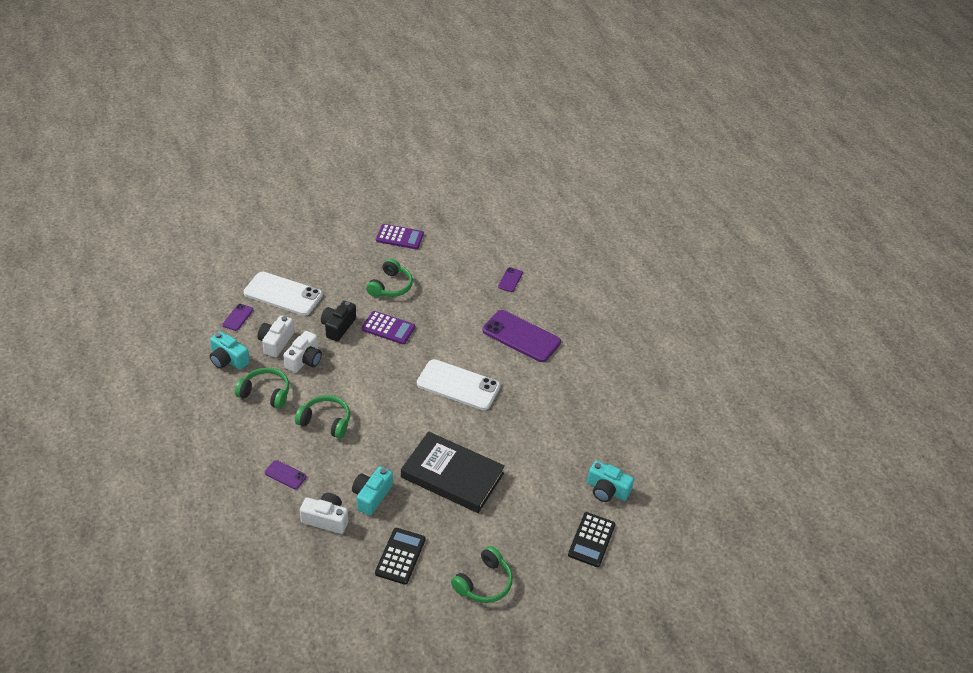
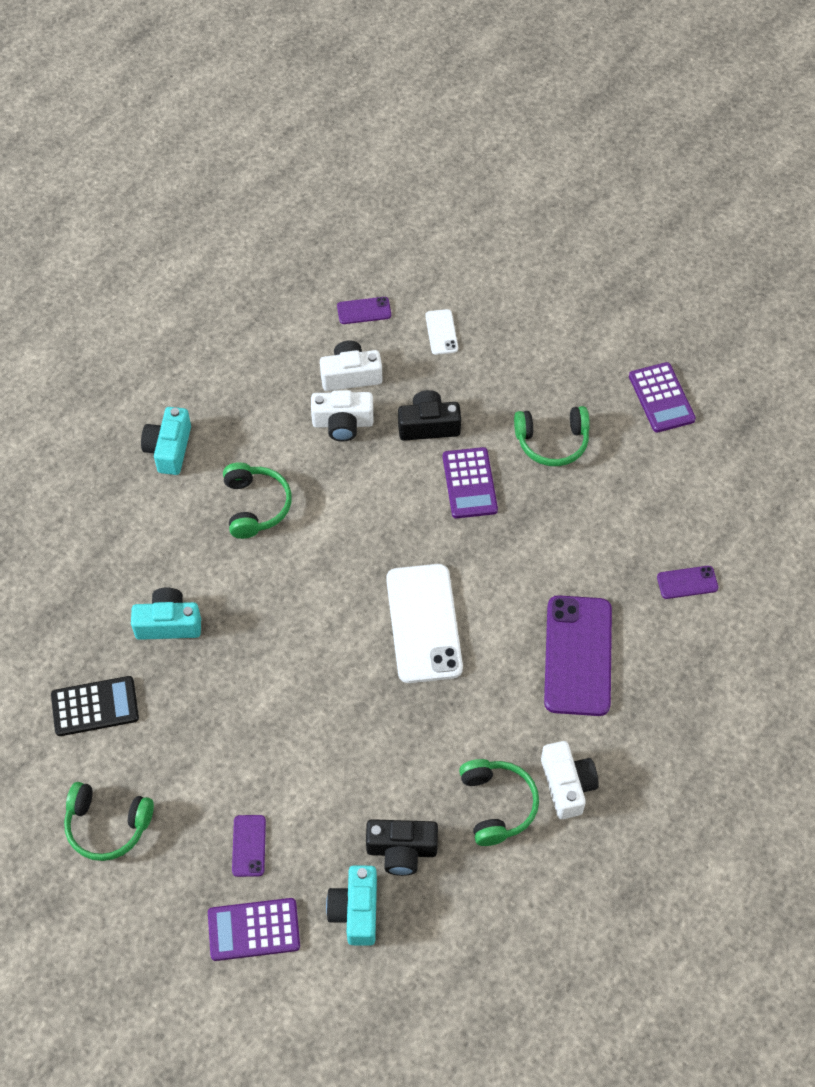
camera: 65 degrees right, 15 degrees up
(228, 359) = (286, 345): turquoise camera -> turquoise camera (169, 449)
(265, 393) = (259, 416): green headphones -> green headphones (497, 805)
(283, 294) = (441, 332): white phone -> white phone, size x0.46
(285, 475) = (145, 513): purple phone -> purple phone (249, 846)
(326, 519) = (104, 594): white camera -> white camera (567, 785)
(452, 475) = (259, 699): black book -> none
(584, 455) = (401, 850): none -> black camera
(591, 540) = (254, 929): black calculator -> purple calculator

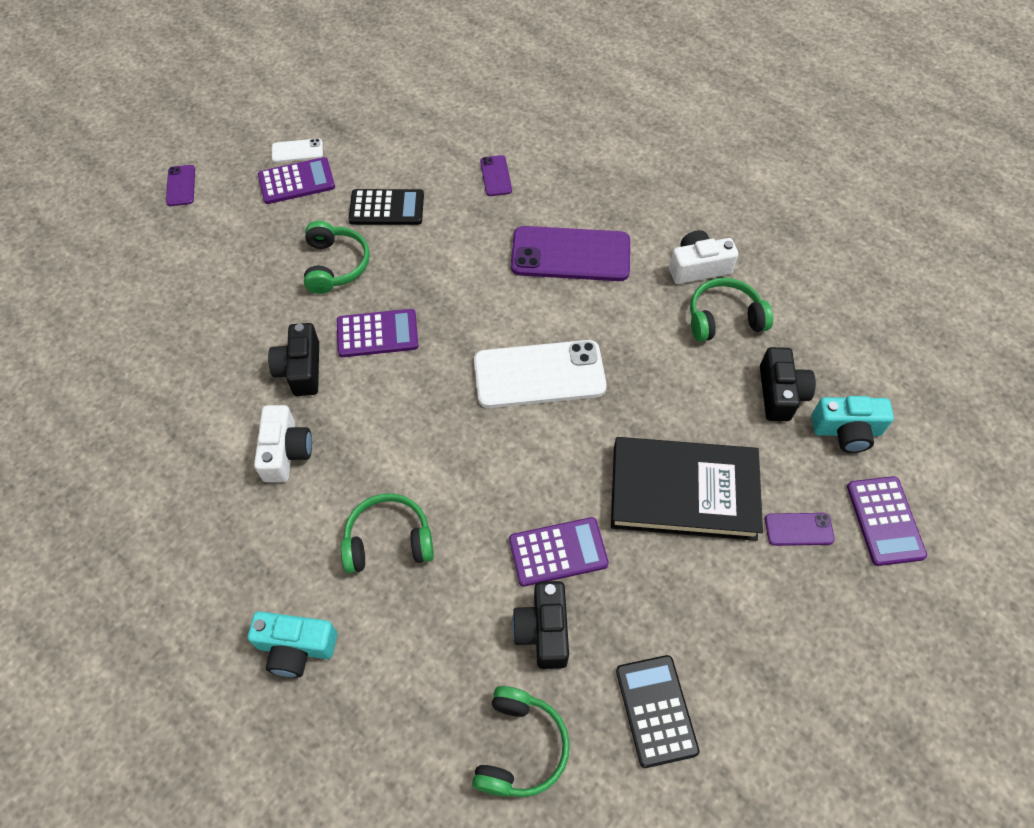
camera: 90 degrees left, 0 degrees up
(107, 826) = (801, 681): green headphones -> green headphones (520, 747)
(168, 623) = (543, 630): turquoise camera -> black camera
(238, 636) = (558, 552): none -> purple calculator
(292, 745) = (683, 492): none -> black book
(350, 375) = (221, 445): white camera -> none
(364, 311) = (130, 432): purple phone -> purple phone (181, 186)
(441, 332) = (179, 356): white phone -> white phone (297, 151)
(631, 481) = (386, 208): none -> black calculator

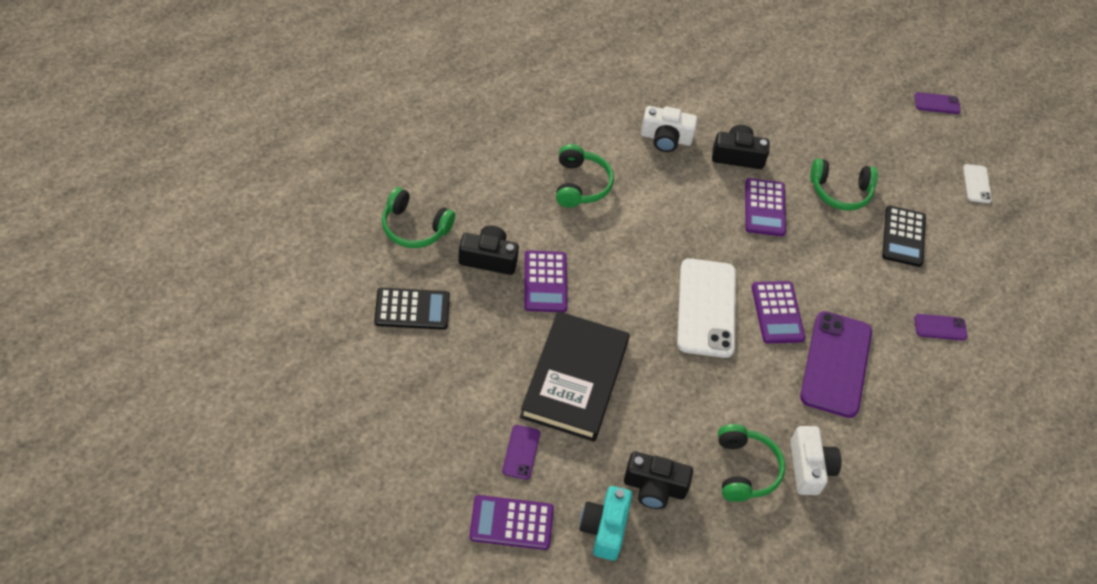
camera: 95 degrees right, 5 degrees down
(296, 181) = (938, 178): purple calculator -> purple calculator (777, 312)
(296, 647) = (517, 125): turquoise camera -> none

